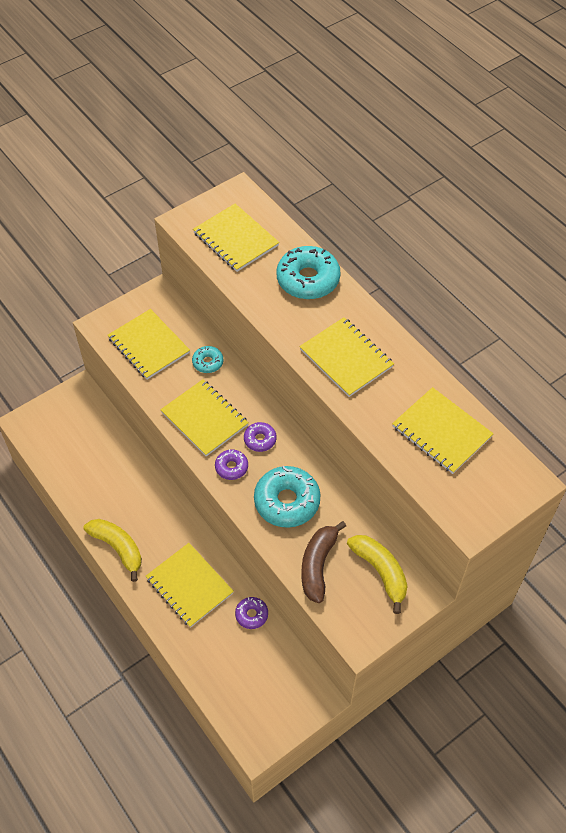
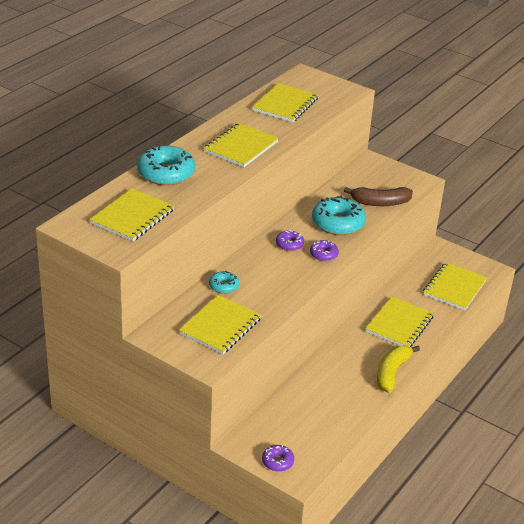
camera: 110 degrees left, 20 degrees down
(204, 419) = (285, 277): yellow notebook -> yellow notebook (454, 288)
(251, 615) = (402, 288): purple donut -> purple donut (277, 462)
(380, 572) = (367, 177): yellow banana -> none

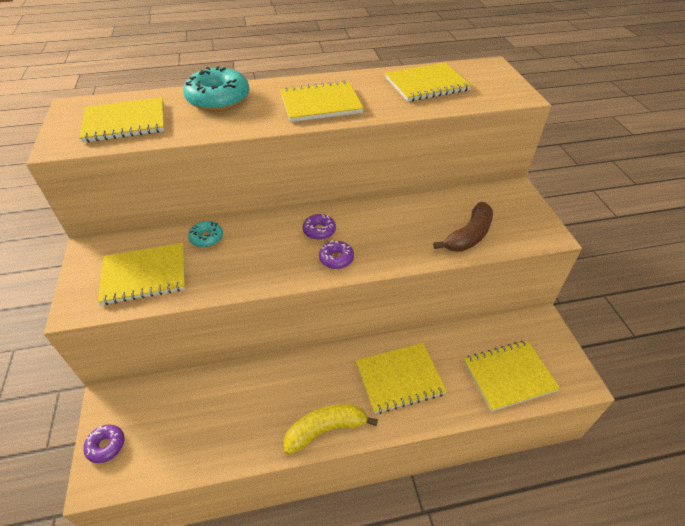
camera: 45 degrees right, 10 degrees up
(338, 223) = (395, 234): turquoise donut -> none
(380, 203) = (468, 236): brown banana -> brown banana turned 90 degrees counterclockwise

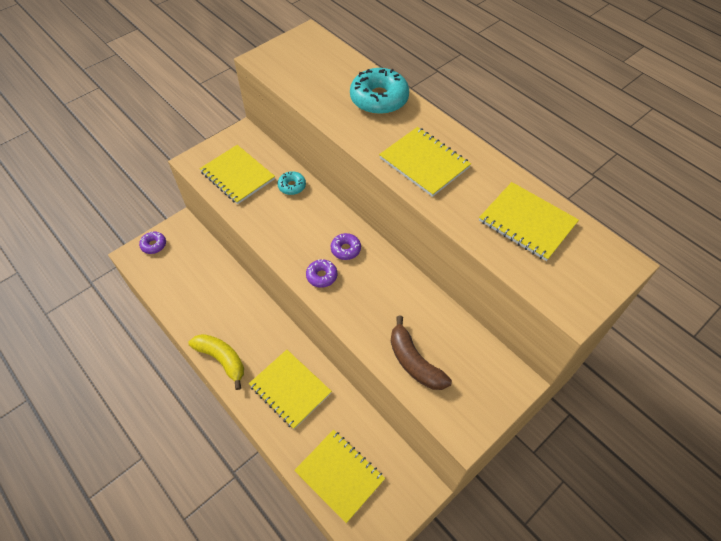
camera: 60 degrees right, 10 degrees up
(125, 122) = (309, 70): yellow notebook -> none
(468, 236) = (414, 362): brown banana -> brown banana turned 45 degrees clockwise

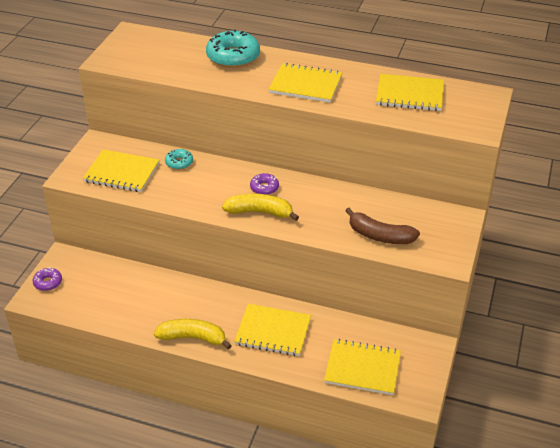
camera: 30 degrees left, 15 degrees down
(321, 276) = (260, 212): purple donut -> yellow banana

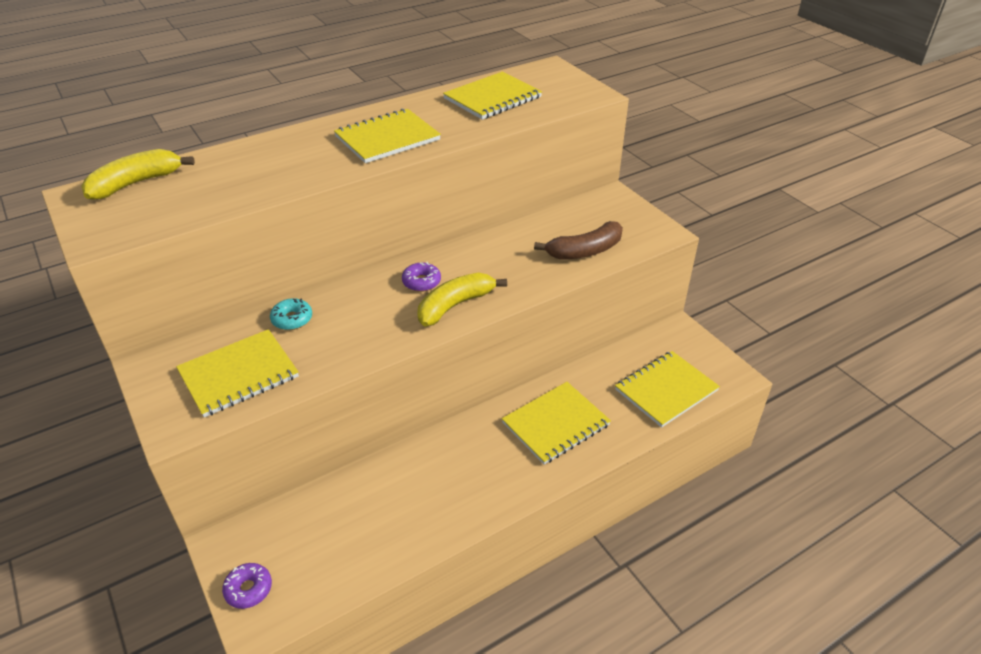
camera: 50 degrees left, 0 degrees up
(193, 338) = (499, 495): yellow banana -> yellow banana (136, 183)
(233, 57) = (262, 154): turquoise donut -> none

